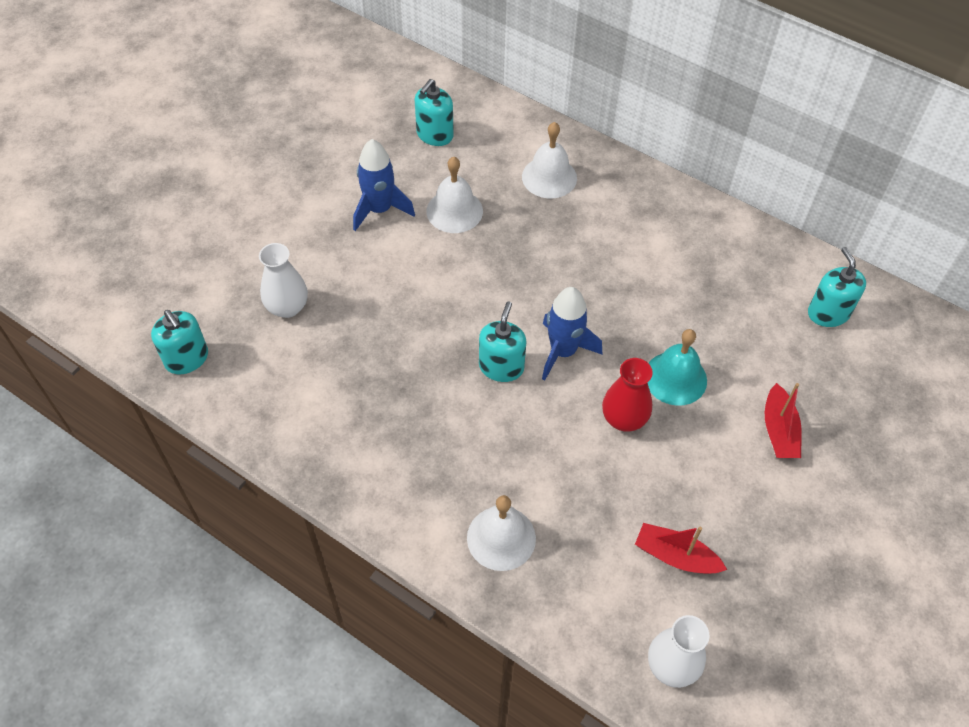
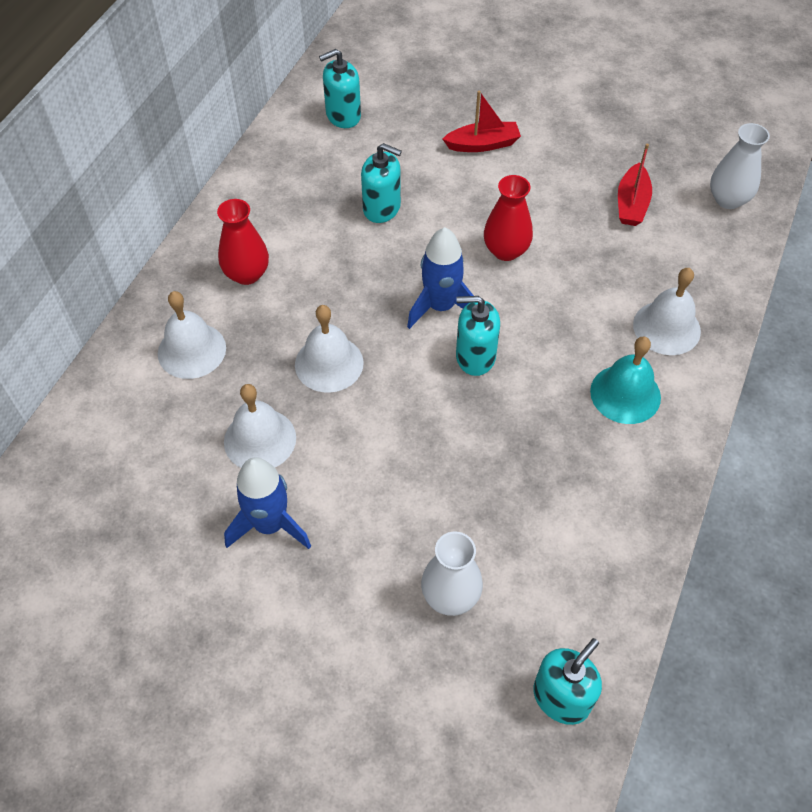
camera: 100 degrees left, 0 degrees up
(434, 135) = (126, 487): turquoise soap dispenser -> turquoise soap dispenser (382, 208)
(517, 262) = (329, 363): none -> white bell
(624, 218) = (247, 274): none -> red vase
(675, 378) = (447, 217): turquoise bell -> turquoise bell (625, 394)

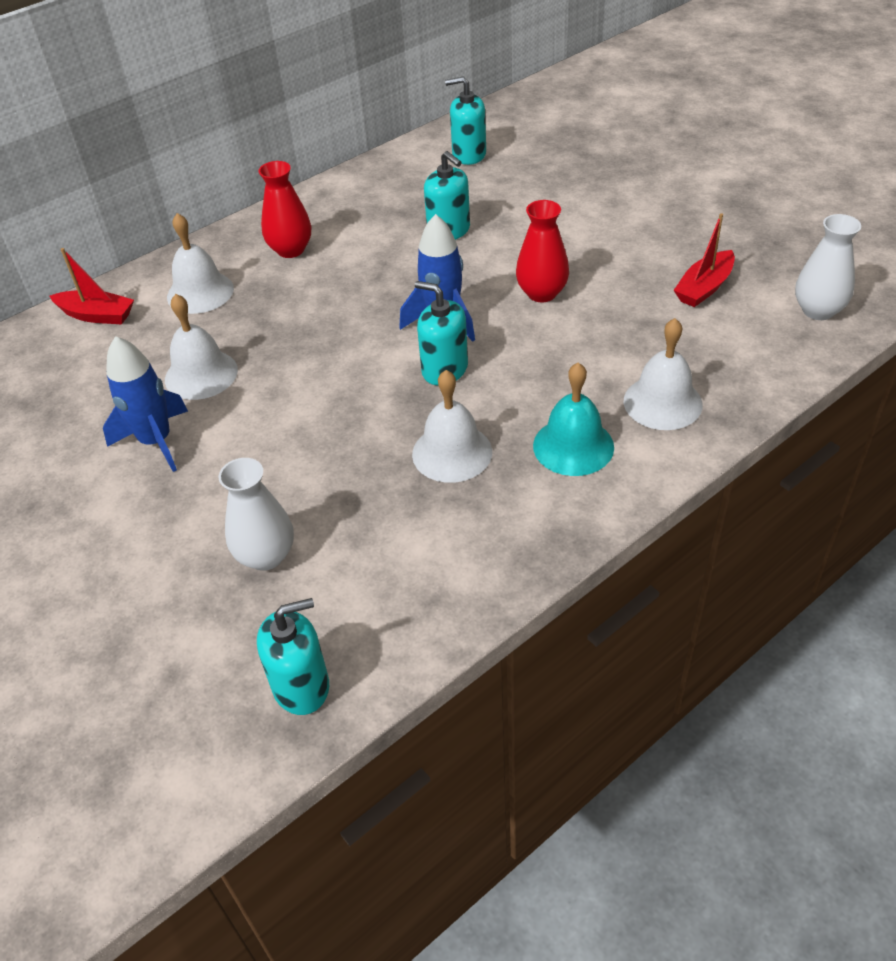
camera: 30 degrees right, 10 degrees down
(329, 363) = (306, 335): white bell -> white bell (452, 452)
(482, 144) = (584, 205): red boat -> red boat (97, 315)

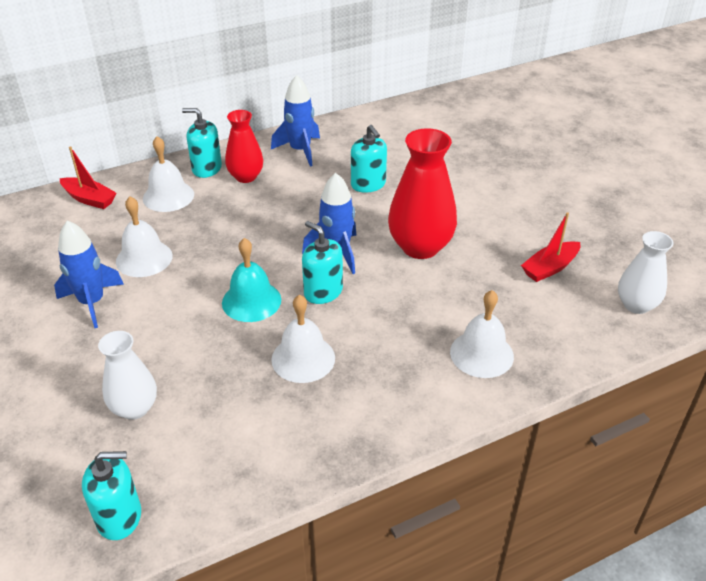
camera: 10 degrees right, 5 degrees down
(347, 205) = (300, 150): none -> blue rocket
(469, 155) = (406, 128): turquoise soap dispenser -> turquoise soap dispenser (207, 168)
(542, 293) = (420, 247): red vase -> red vase, size x1.61
(573, 446) = (398, 374): turquoise bell -> turquoise bell (251, 301)

